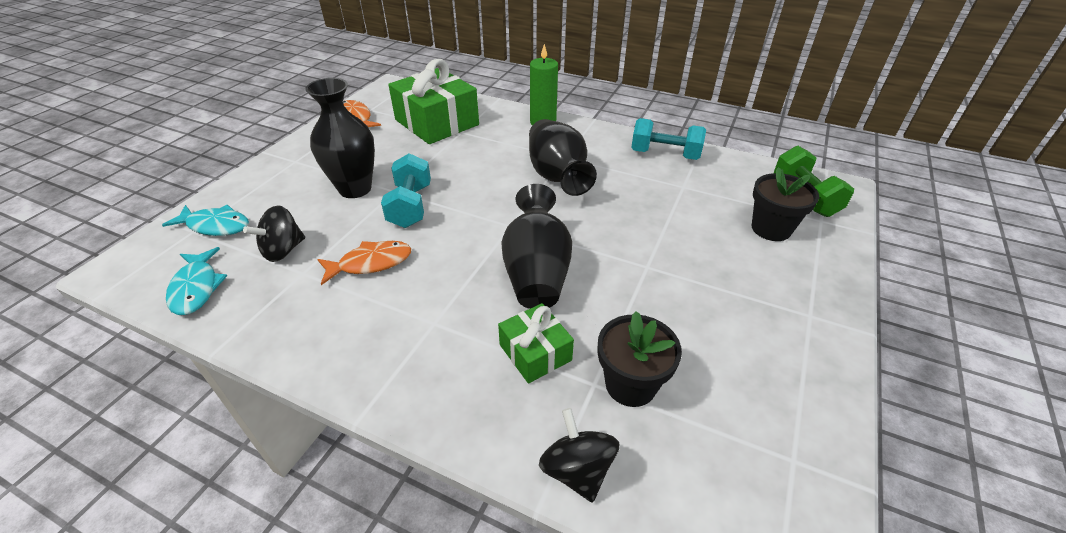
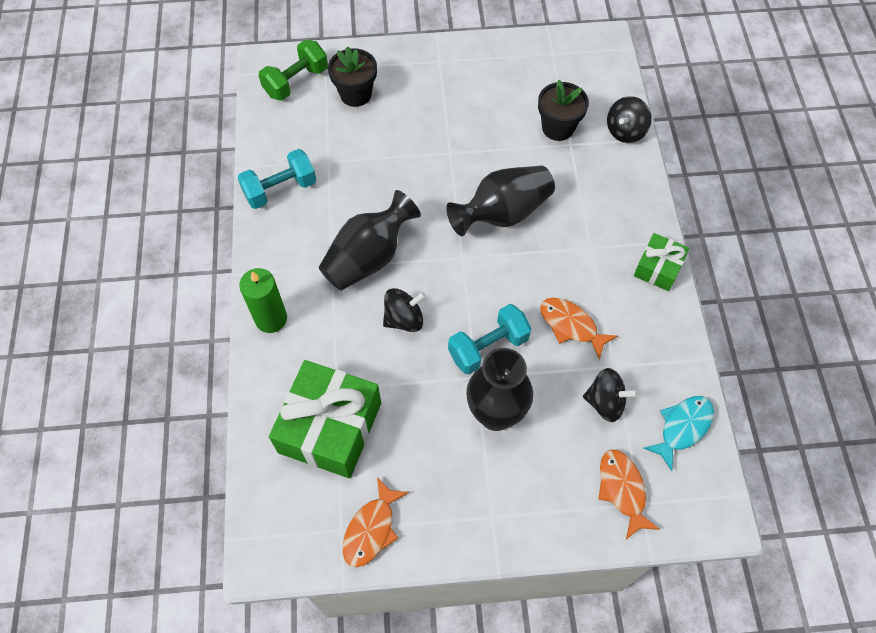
camera: 120 degrees left, 20 degrees up
(215, 226) = (622, 490): turquoise fish -> orange fish
(482, 174) = (404, 319): none -> black spinning top
(535, 352) = (571, 181): green gift -> green gift (658, 268)
(665, 154) = (280, 189): turquoise dumbbell -> turquoise dumbbell turned 75 degrees clockwise

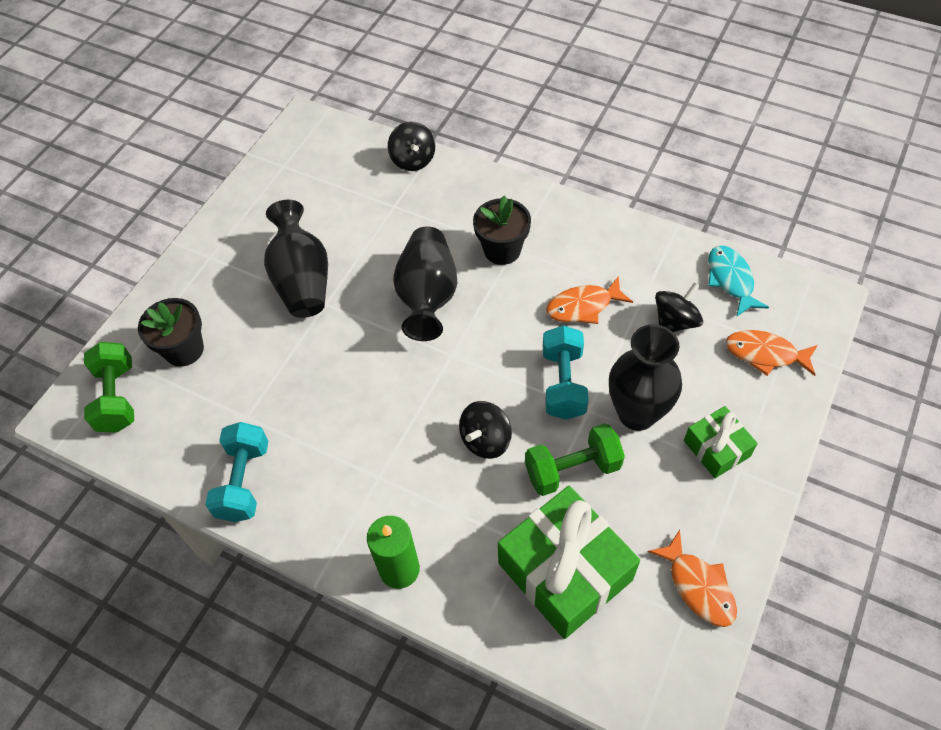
camera: 55 degrees left, 5 degrees down
(368, 258) = (392, 437): black vase -> black vase (302, 280)
(404, 319) = (485, 440): black spinning top -> black spinning top turned 150 degrees counterclockwise
(416, 391) = (572, 469): none -> green dumbbell
(558, 128) = (368, 205): black flower pot -> black flower pot (502, 250)
(658, 268) = (568, 213): green gift -> green gift (716, 448)

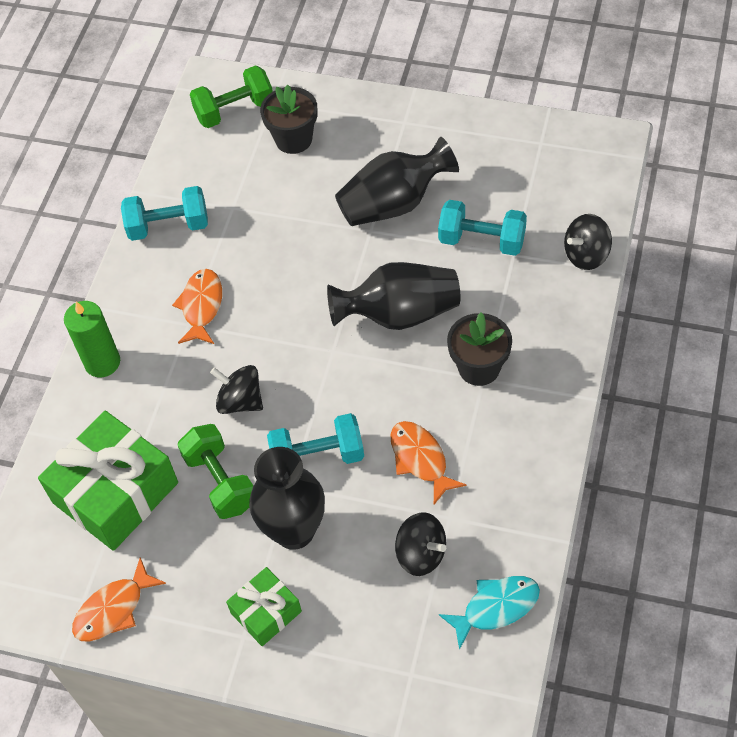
camera: 80 degrees right, 0 degrees up
(371, 224) = (482, 240): none -> turquoise dumbbell
(765, 354) = (396, 653): orange fish -> orange fish (201, 306)

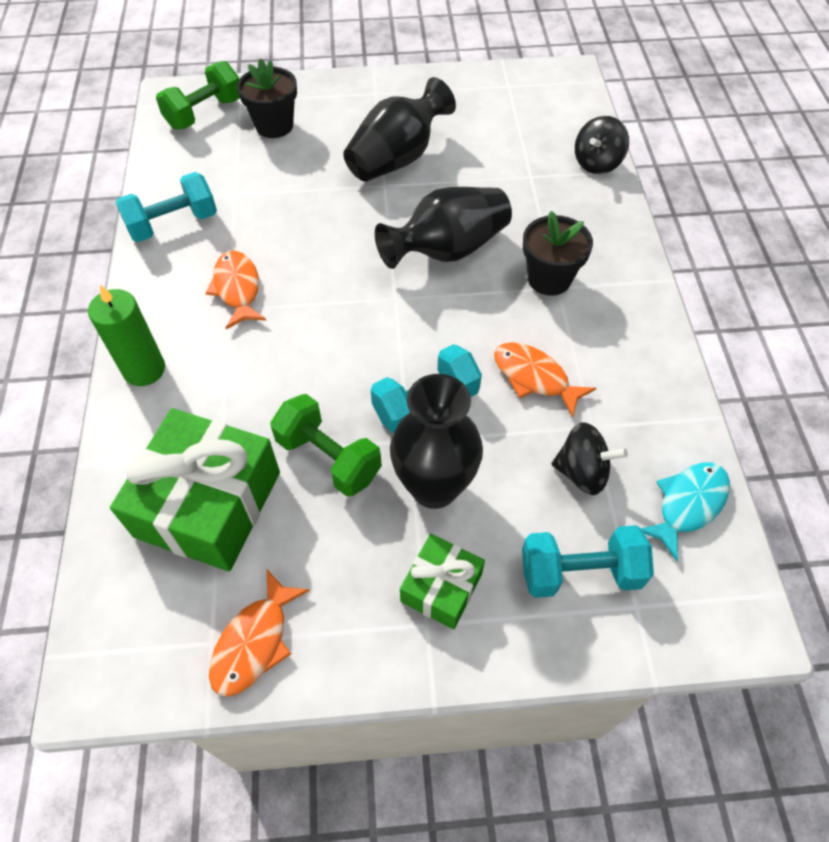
camera: 25 degrees left, 0 degrees up
(240, 401) = (317, 370): black spinning top -> none
(482, 240) = (495, 171): turquoise dumbbell -> turquoise dumbbell (580, 572)

